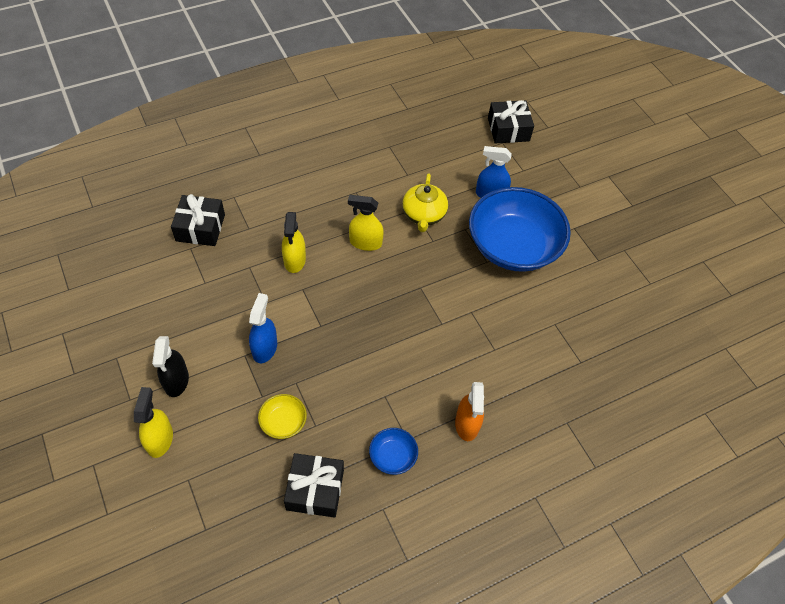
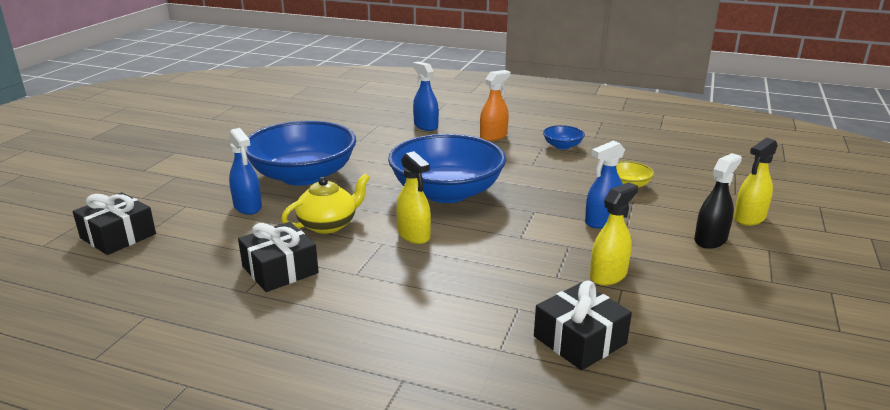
camera: 130 degrees left, 30 degrees down
(294, 260) = (501, 257): yellow spray bottle -> yellow spray bottle (608, 275)
(315, 490) = (634, 156): black gift -> black gift (280, 270)
(400, 302) = (447, 192): none -> blue bowl
(542, 394) = (425, 126): none -> blue spray bottle

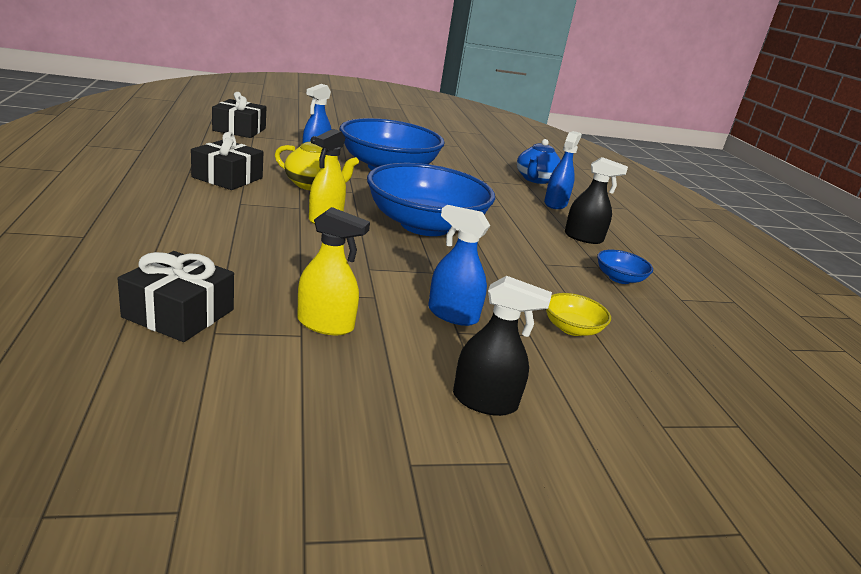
camera: 55 degrees right, 0 degrees up
(369, 117) = (535, 179): none -> blue teapot
(493, 136) = (583, 238): orange spray bottle -> black spray bottle
(749, 218) = (593, 441): yellow spray bottle -> none

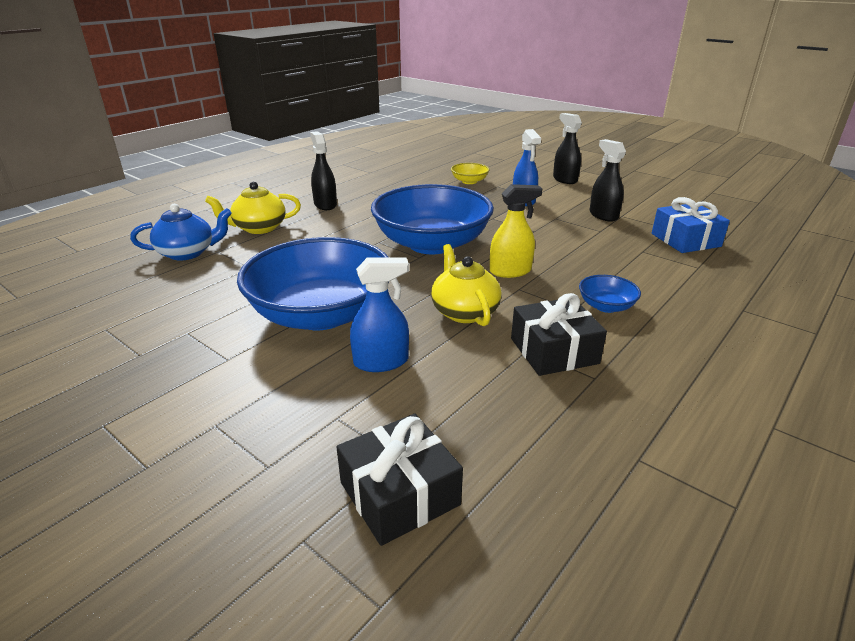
camera: 125 degrees left, 5 degrees up
(179, 313) = (685, 240): black gift -> blue gift
(325, 324) = (603, 215): yellow spray bottle -> black spray bottle
(555, 204) = (258, 228): blue spray bottle -> yellow teapot
(619, 278) = (377, 185): blue bowl -> blue bowl (606, 306)

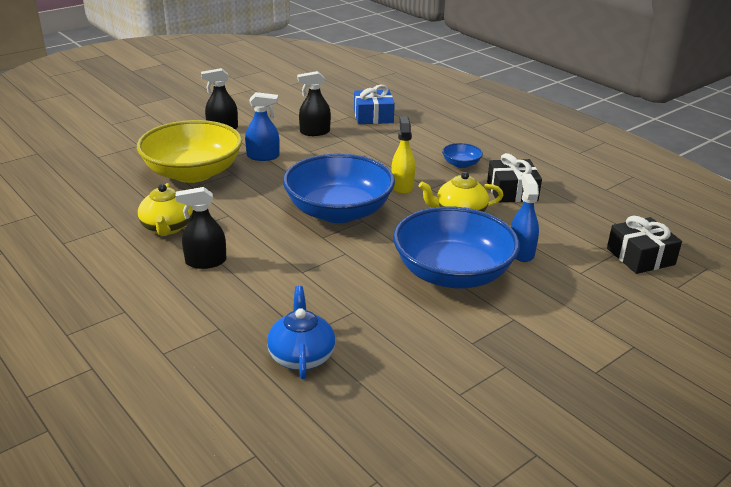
camera: 80 degrees left, 0 degrees up
(258, 228) = (253, 308): yellow teapot -> yellow teapot (167, 228)
(469, 181) = (193, 173): yellow bowl -> yellow bowl, size x2.43

